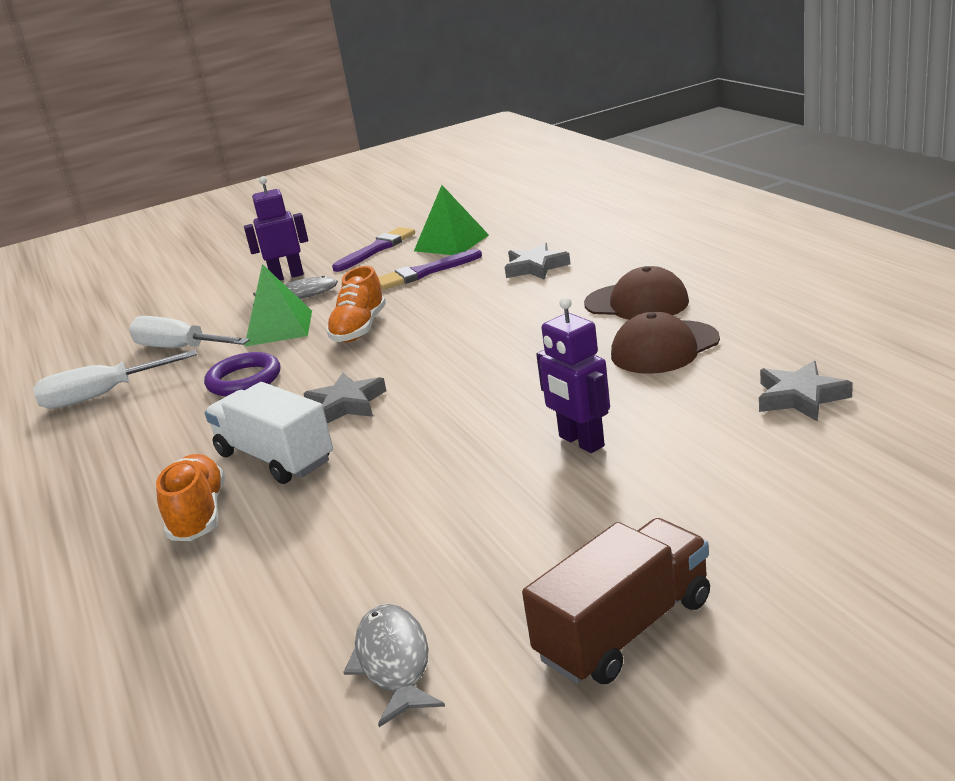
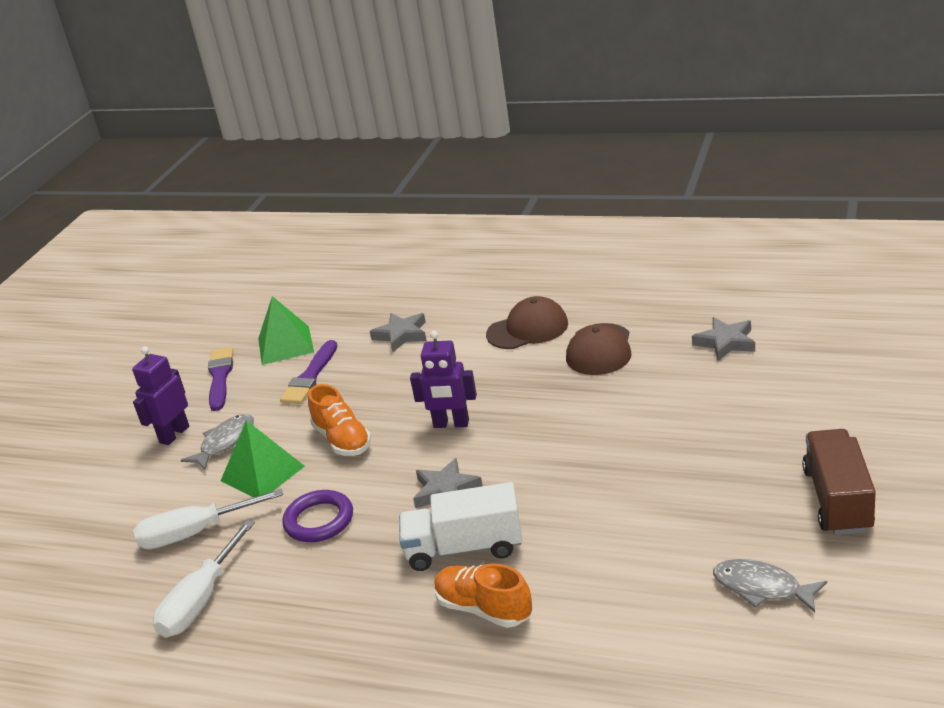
camera: 45 degrees left, 5 degrees up
(581, 442) = (650, 428): purple robot -> purple robot (451, 424)

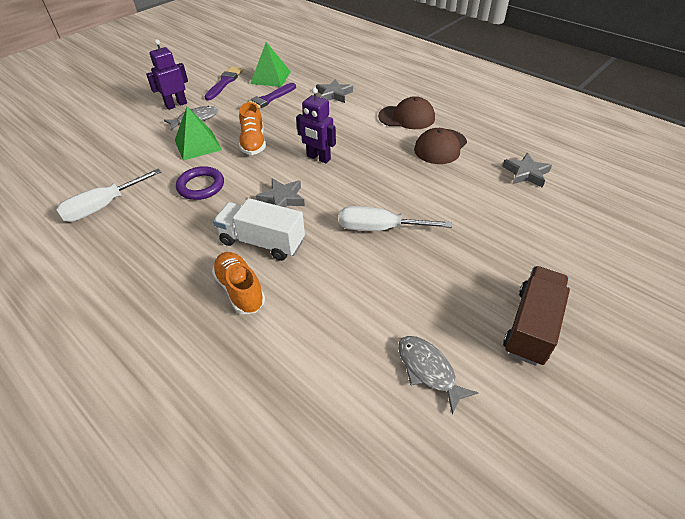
camera: 20 degrees right, 15 degrees up
(194, 533) = (136, 165): white screwdriver -> white screwdriver (379, 228)

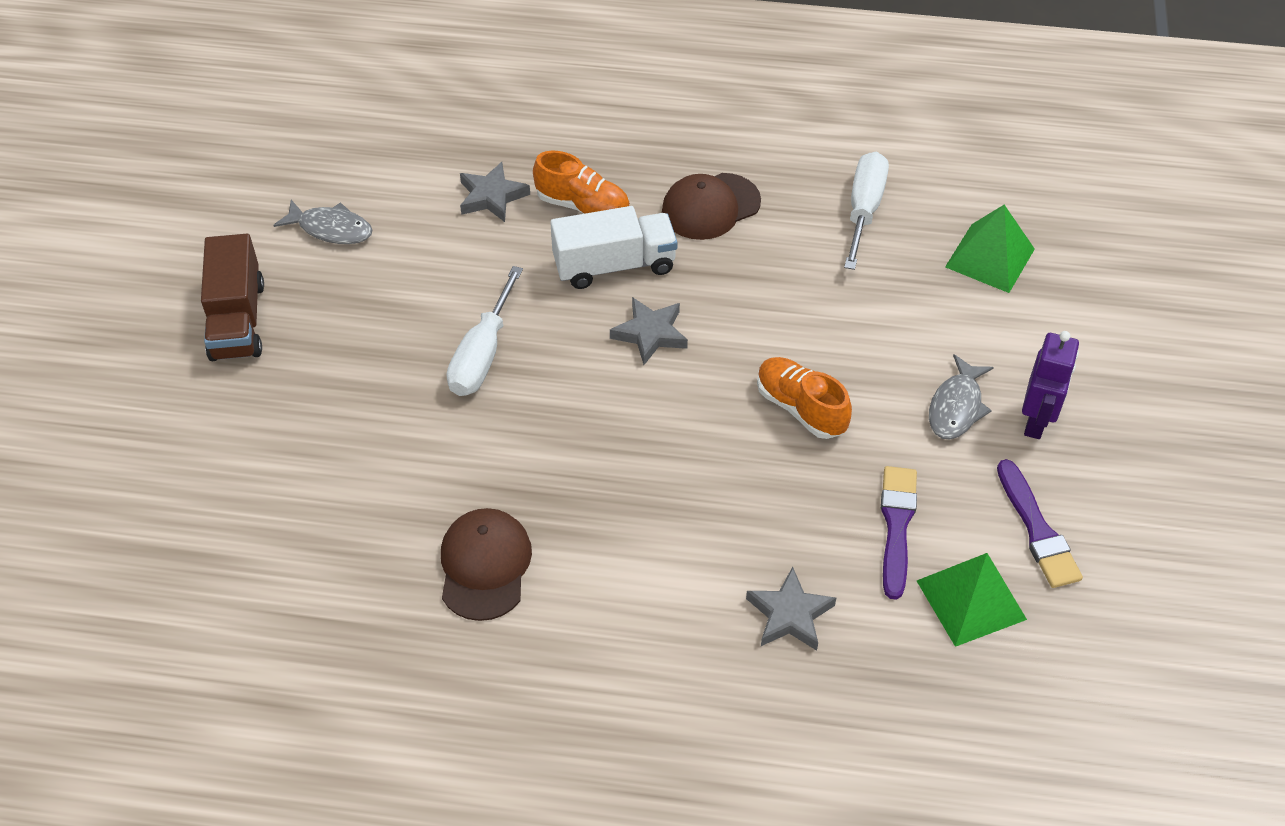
camera: 145 degrees right, 5 degrees up
(198, 145) = (880, 359): green pyramid -> green pyramid (989, 257)
(201, 186) = (782, 296): purple ring -> none
(318, 158) = (667, 431): purple robot -> none
(379, 228) = (482, 355): white screwdriver -> white screwdriver turned 135 degrees clockwise
(407, 117) = (594, 619): brown cap -> brown cap (710, 207)
(526, 173) = (309, 573): grey star -> grey star (492, 196)

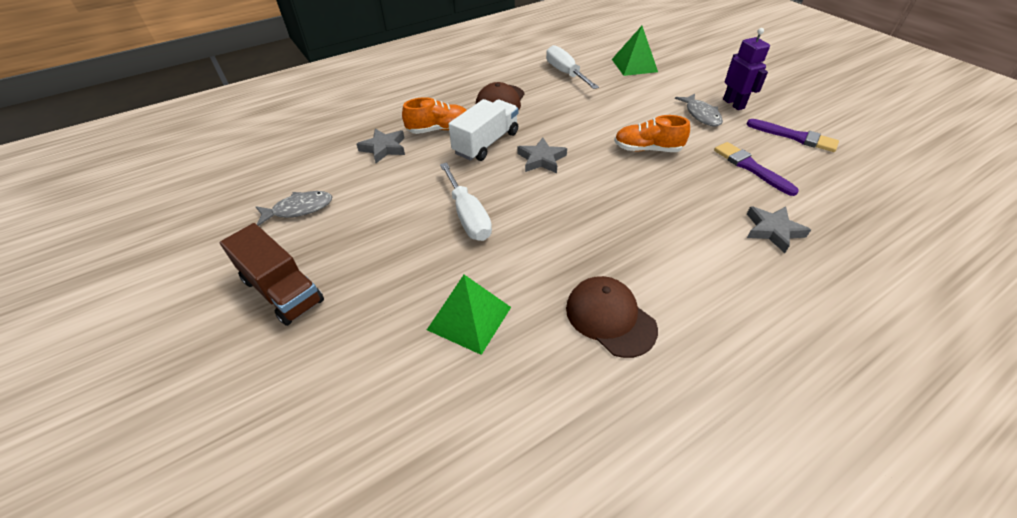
camera: 40 degrees left, 5 degrees down
(970, 600) = (818, 175): green pyramid -> green pyramid (469, 318)

